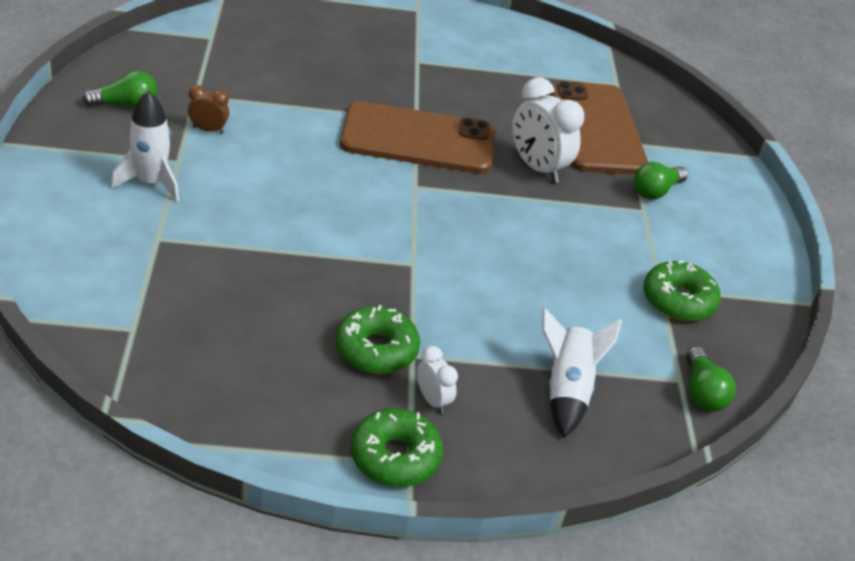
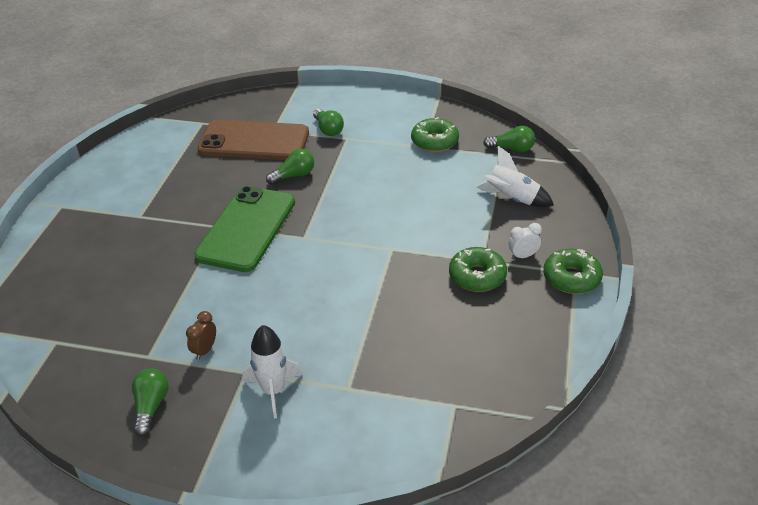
camera: 70 degrees left, 0 degrees up
(418, 139) = (247, 229): brown phone -> green phone
(537, 168) = (294, 175): white clock -> green light bulb

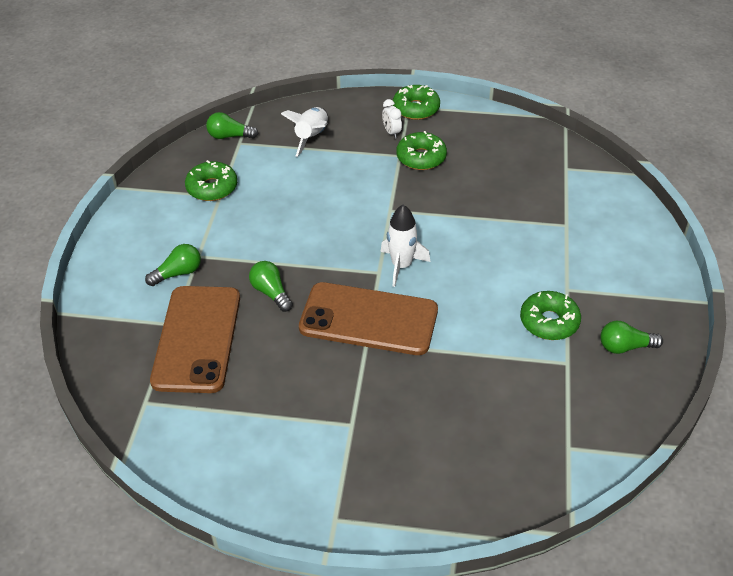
camera: 95 degrees left, 5 degrees up
(205, 350) = (549, 322): brown clock -> green donut
(247, 229) = (368, 319): green phone -> brown phone
(273, 391) = (582, 268): white rocket -> white rocket (401, 266)
(512, 149) = (229, 136): green light bulb -> green light bulb turned 90 degrees counterclockwise

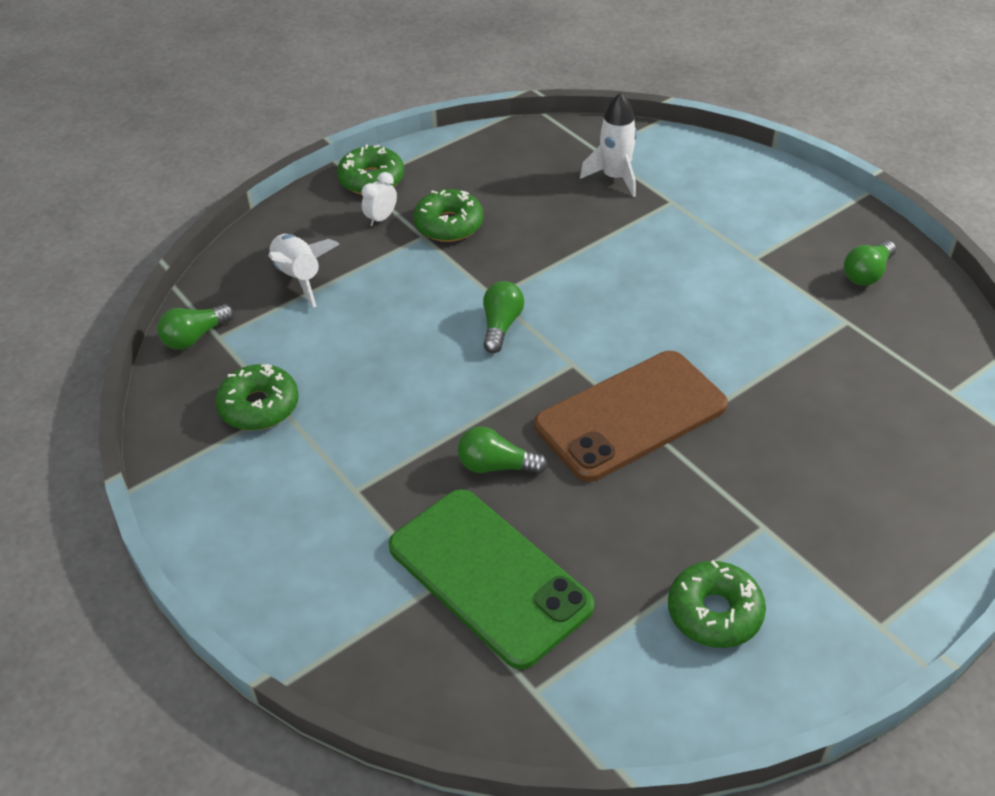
camera: 45 degrees left, 0 degrees up
(178, 273) = (360, 526): green light bulb -> green light bulb (501, 326)
(197, 339) = (489, 576): brown phone -> green phone
(391, 132) = (381, 219): white clock -> white clock turned 105 degrees clockwise
(401, 266) = (585, 341): white rocket -> white rocket (615, 178)
(549, 322) = (782, 297): green donut -> green donut (714, 612)

